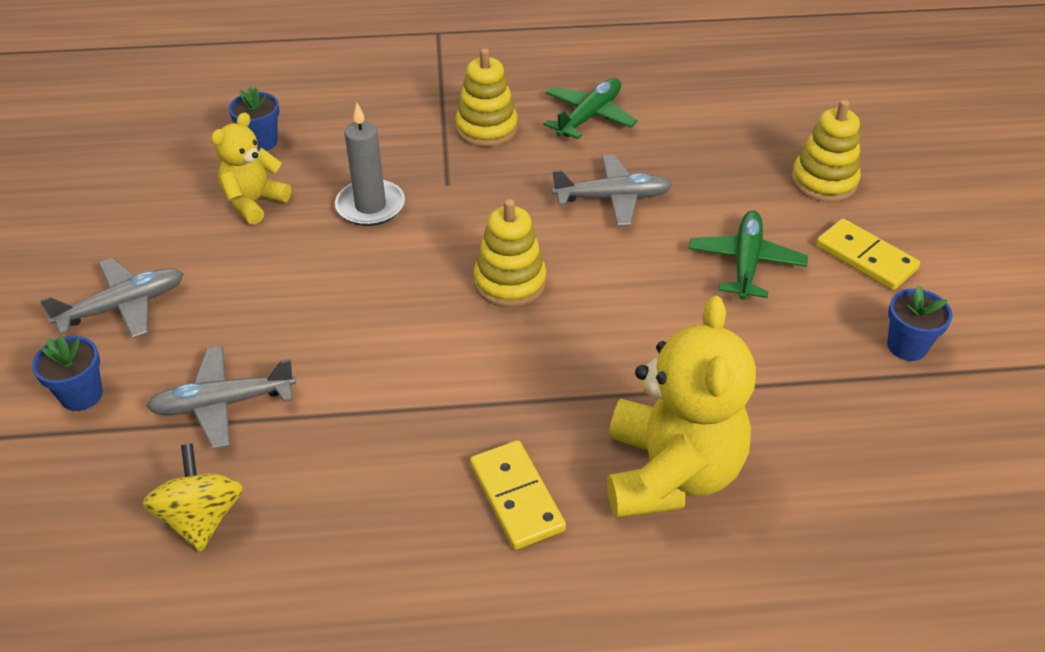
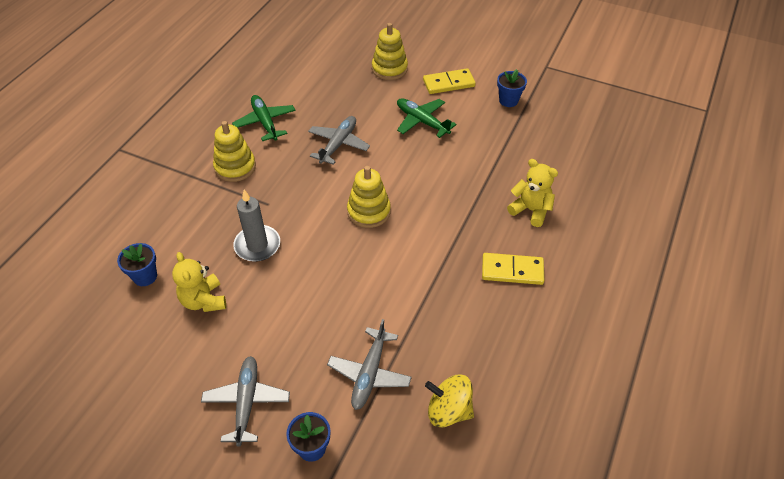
camera: 60 degrees left, 5 degrees up
(670, 473) = (530, 210): yellow teddy bear -> yellow teddy bear, size x0.57

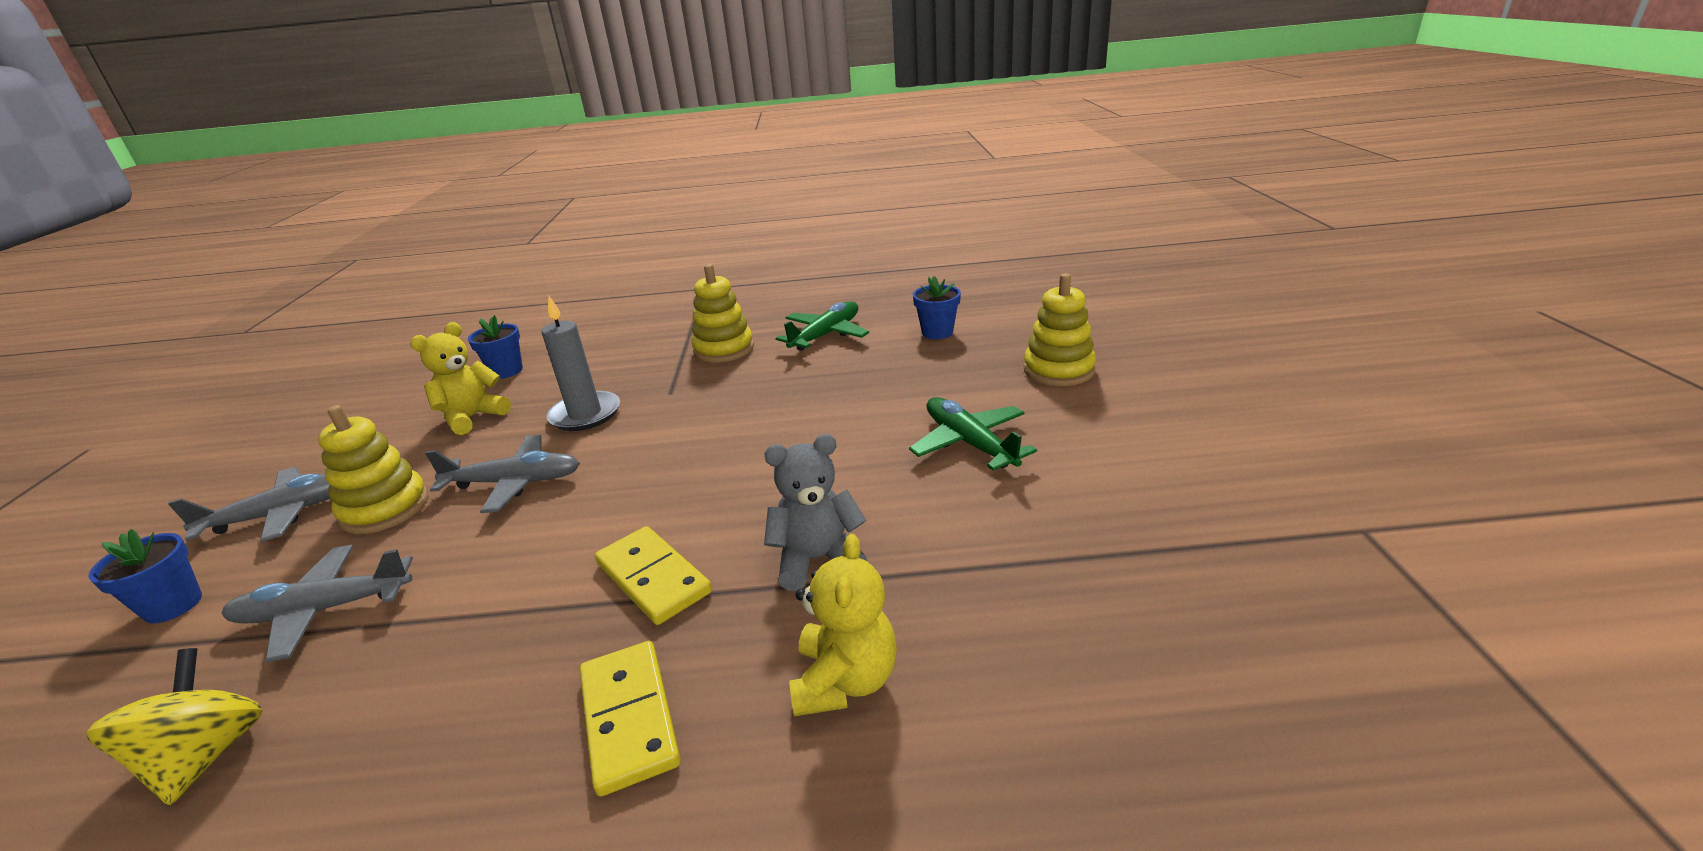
camera: 65 degrees right, 20 degrees down
(338, 144) = (834, 395): grey plane -> grey plane (514, 483)
(369, 211) = (704, 473): yellow stacking toy -> yellow stacking toy (385, 508)
(422, 121) = (969, 443): green plane -> green plane turned 45 degrees counterclockwise
(448, 83) = (1107, 432): yellow domino -> yellow domino (653, 578)
(463, 195) = (817, 559): none -> grey teddy bear
(508, 100) = (1162, 517): blue flower pot -> blue flower pot (937, 332)

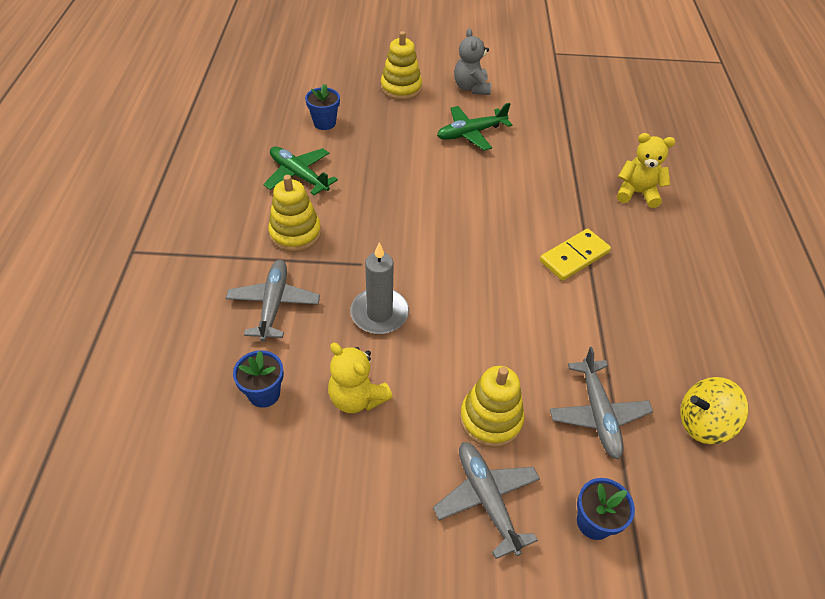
camera: 90 degrees left, 20 degrees up
(514, 483) = (470, 341): grey plane -> grey plane (274, 304)
(629, 718) = (661, 257): yellow domino -> none
(817, 559) = (563, 196): grey teddy bear -> grey teddy bear (471, 88)

